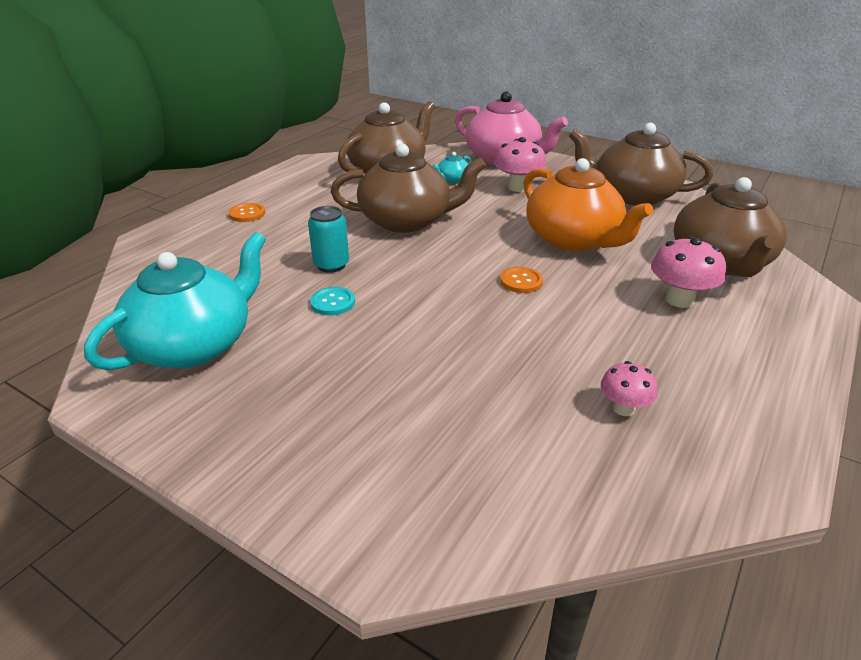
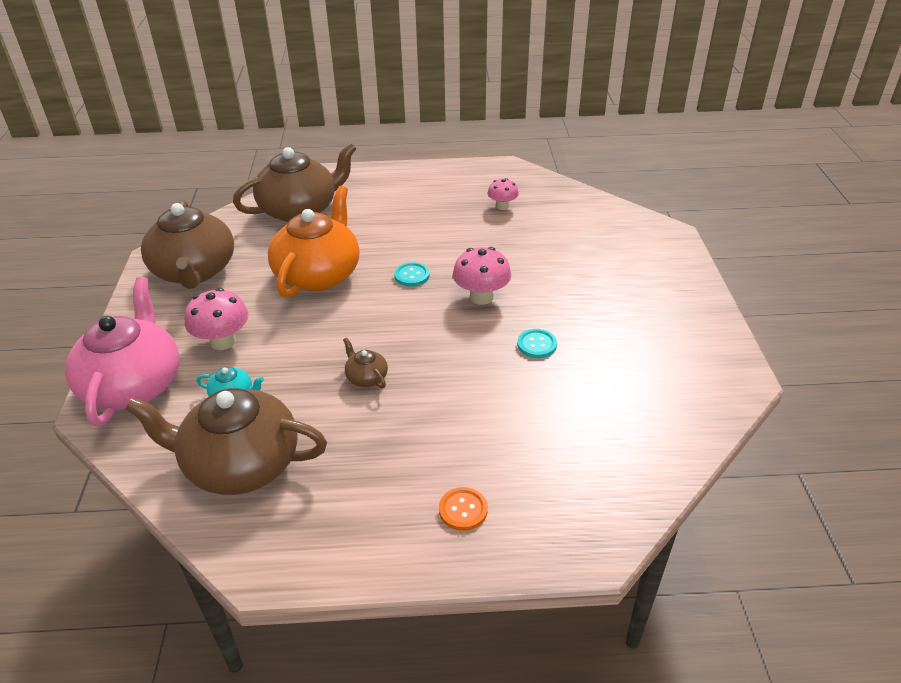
camera: 125 degrees left, 5 degrees up
(194, 344) = (658, 378): turquoise teapot -> none
(331, 265) = (490, 377): turquoise can -> none
(406, 221) = (366, 377): brown teapot -> brown teapot, size x0.41
(521, 281) = (412, 275): orange button -> turquoise button
(679, 299) = (371, 214): pink mushroom -> pink mushroom (481, 297)

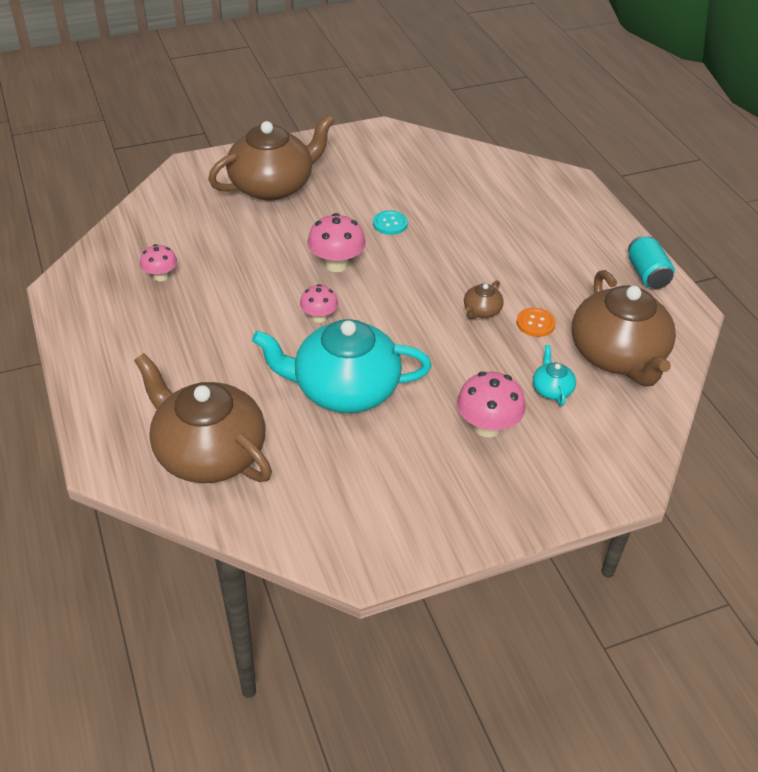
camera: 110 degrees left, 5 degrees up
(133, 385) = (582, 470): pink teapot -> none
(194, 271) = (381, 507): brown teapot -> brown teapot (273, 186)
(318, 274) = (344, 389): orange teapot -> turquoise teapot
(352, 554) = (647, 274): none -> turquoise can
(412, 275) = (319, 317): turquoise button -> pink mushroom
(463, 510) = (579, 234): orange button -> orange button (535, 323)

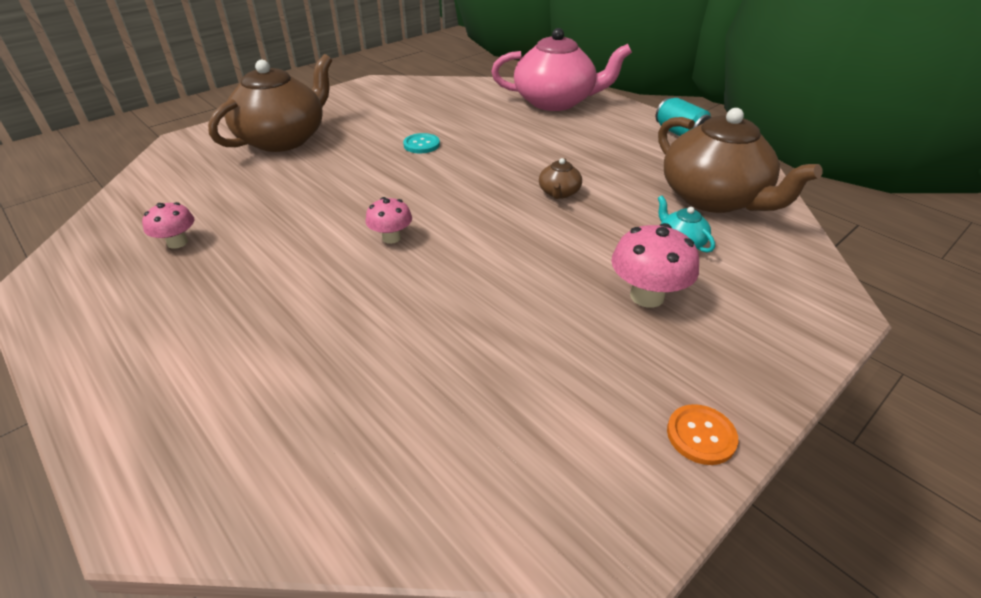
camera: 20 degrees left, 5 degrees down
(209, 453) = (317, 437): brown teapot -> none
(336, 264) = (385, 187): pink mushroom -> none
(344, 389) = (462, 302): turquoise teapot -> none
(535, 323) = (617, 191): orange button -> orange button (701, 435)
(549, 200) = (555, 102): none -> pink teapot

